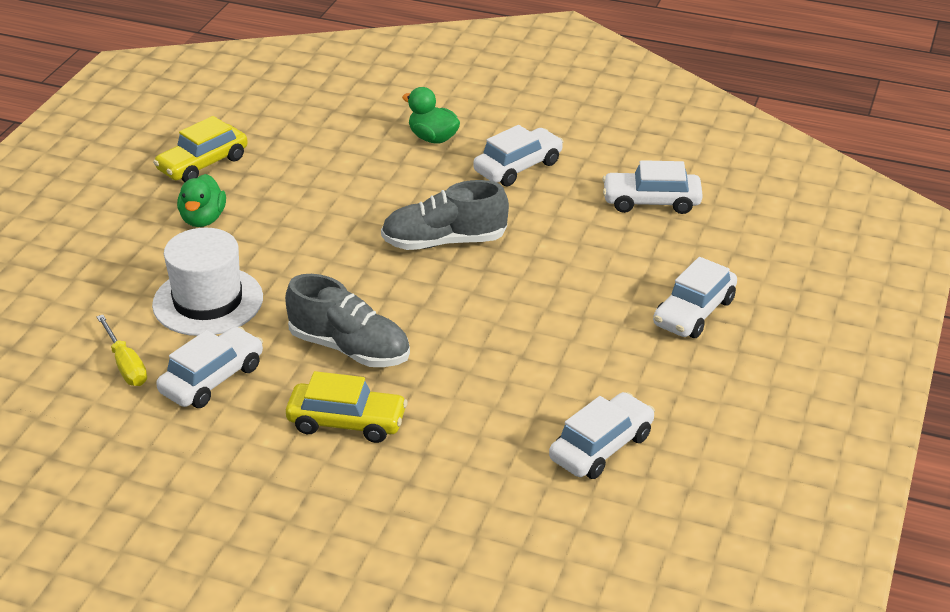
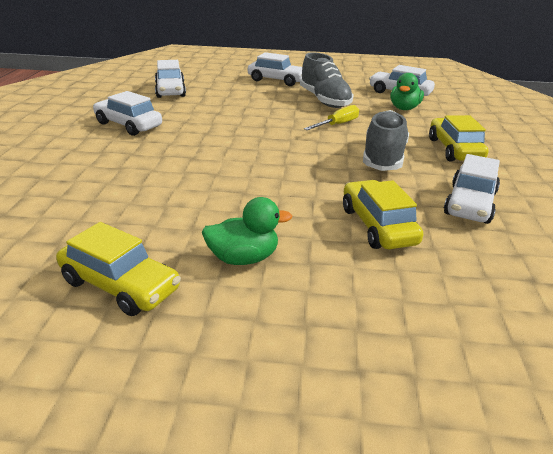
camera: 105 degrees left, 5 degrees down
(126, 365) = (502, 251): yellow screwdriver -> yellow screwdriver (337, 124)
(208, 301) = (377, 226): white hat -> yellow car
(212, 379) = (470, 203): white car -> white car turned 90 degrees counterclockwise
(433, 138) = (78, 158): green duck -> green duck (404, 108)
(444, 242) = (237, 140): grey shoe -> grey shoe (324, 100)

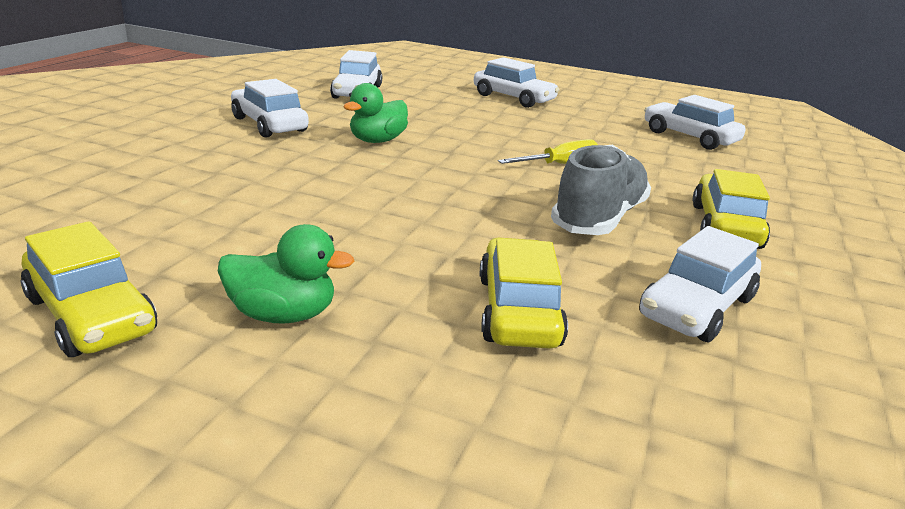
camera: 15 degrees right, 5 degrees down
(324, 100) = (564, 132): grey shoe -> none
(404, 108) = (681, 158): green duck -> green duck (377, 141)

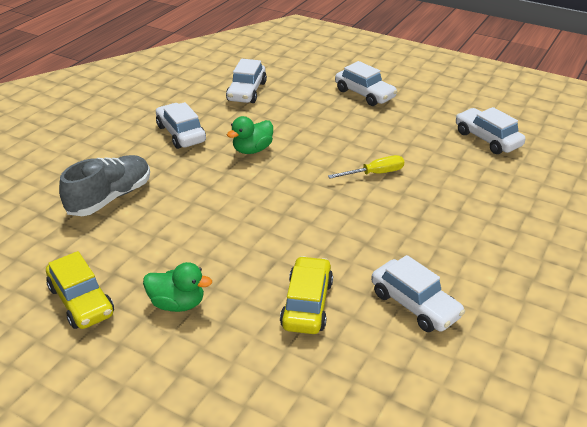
camera: 10 degrees right, 10 degrees up
(599, 218) = (383, 228): grey shoe -> grey shoe (110, 198)
(697, 307) = (415, 304): white car -> white car turned 90 degrees counterclockwise
(725, 226) = (467, 235): yellow car -> none

